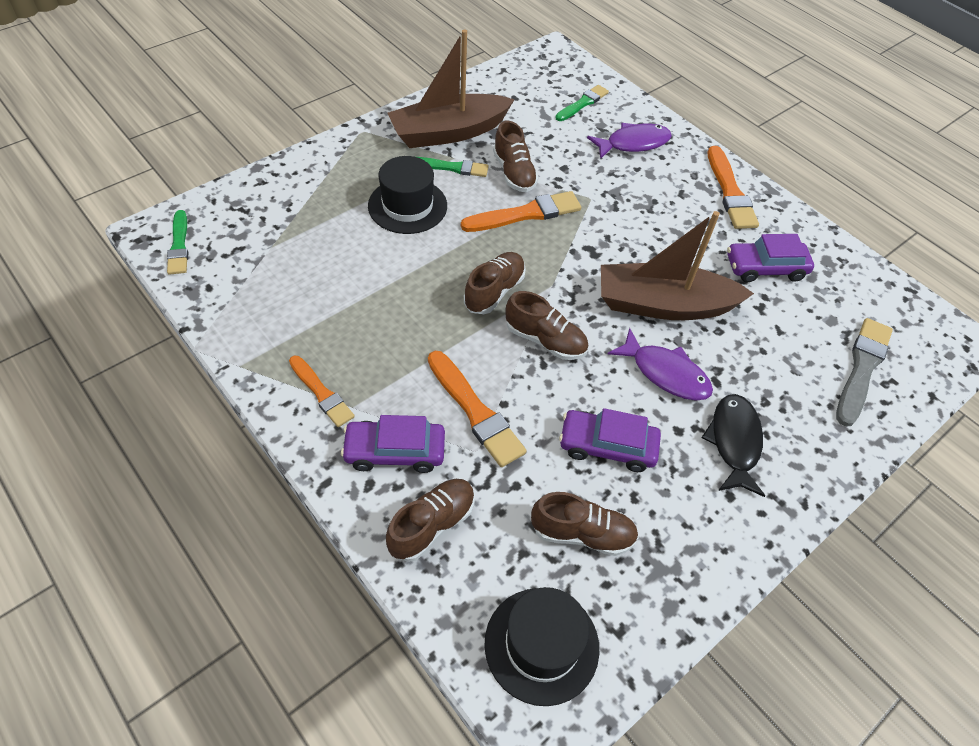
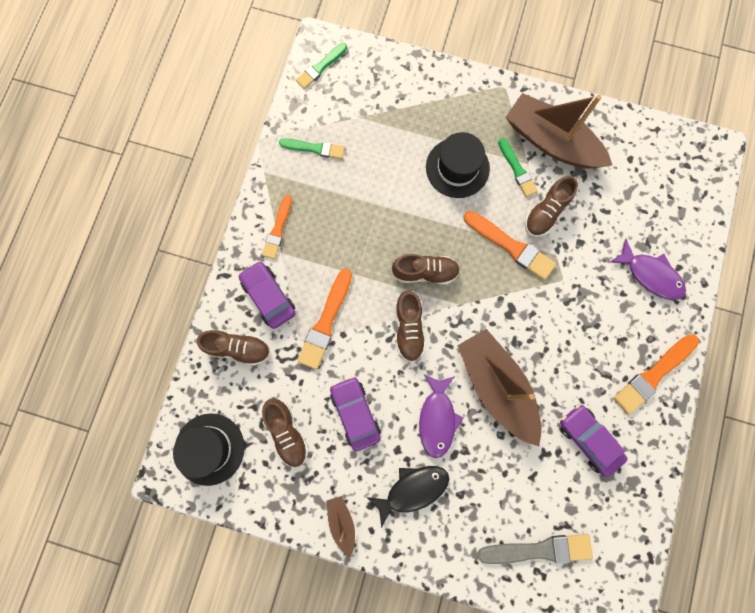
camera: 60 degrees right, 25 degrees up
(582, 103) = (666, 211): green brush -> green brush (314, 148)
(734, 539) = (342, 522): none -> brown boat

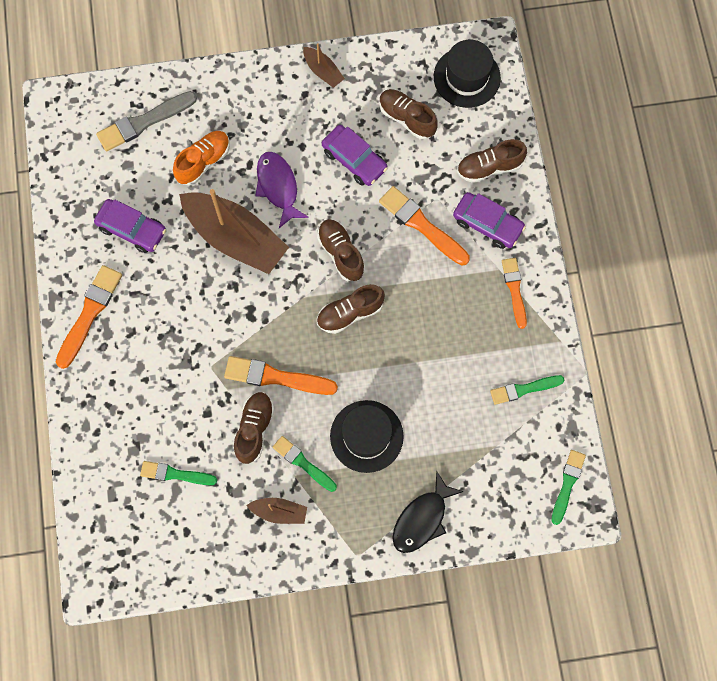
camera: 155 degrees right, 5 degrees down
(326, 322) = (421, 225): orange brush -> orange brush turned 45 degrees counterclockwise
(412, 489) = (274, 121): black fish -> black fish (422, 519)
(496, 478) = (203, 162): none -> orange shoe
(551, 142) = (279, 512): brown boat -> brown boat, size x0.46
(624, 205) = (175, 474): none -> green brush
(650, 275) = (124, 411): purple fish -> none

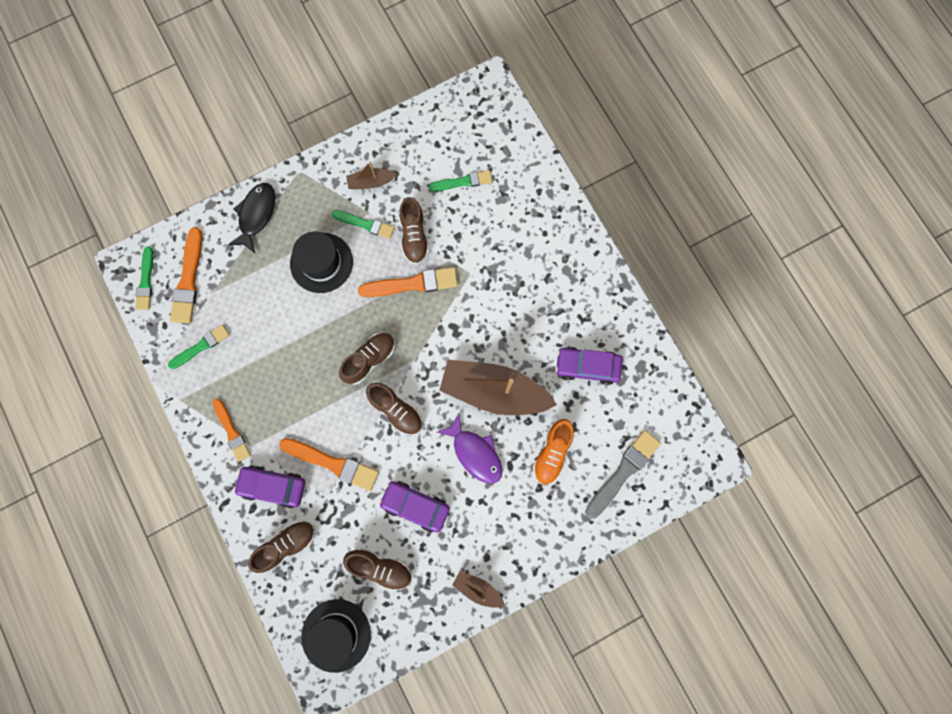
camera: 160 degrees right, 5 degrees up
(89, 313) = (589, 281): orange brush -> orange brush (188, 280)

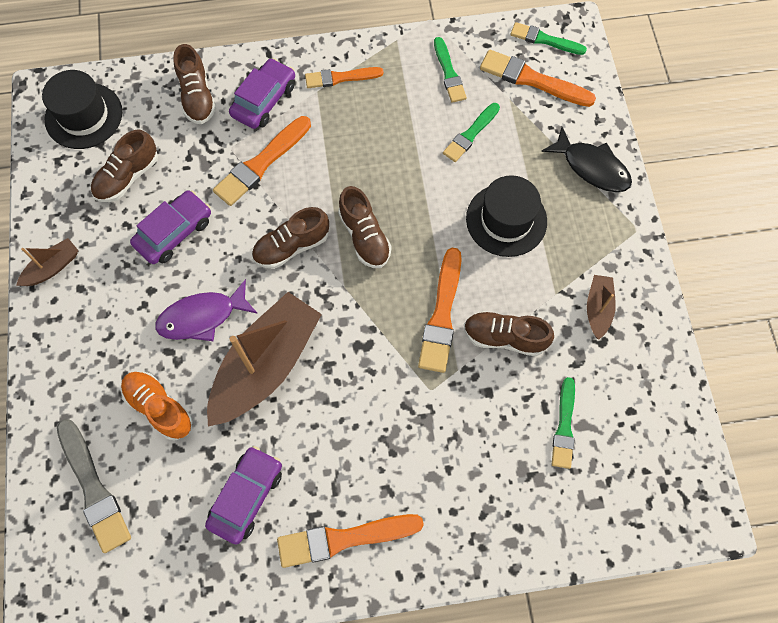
camera: 110 degrees right, 10 degrees down
(365, 224) = (541, 284): green brush -> green brush (470, 134)
(588, 294) = (344, 539): none -> orange brush

